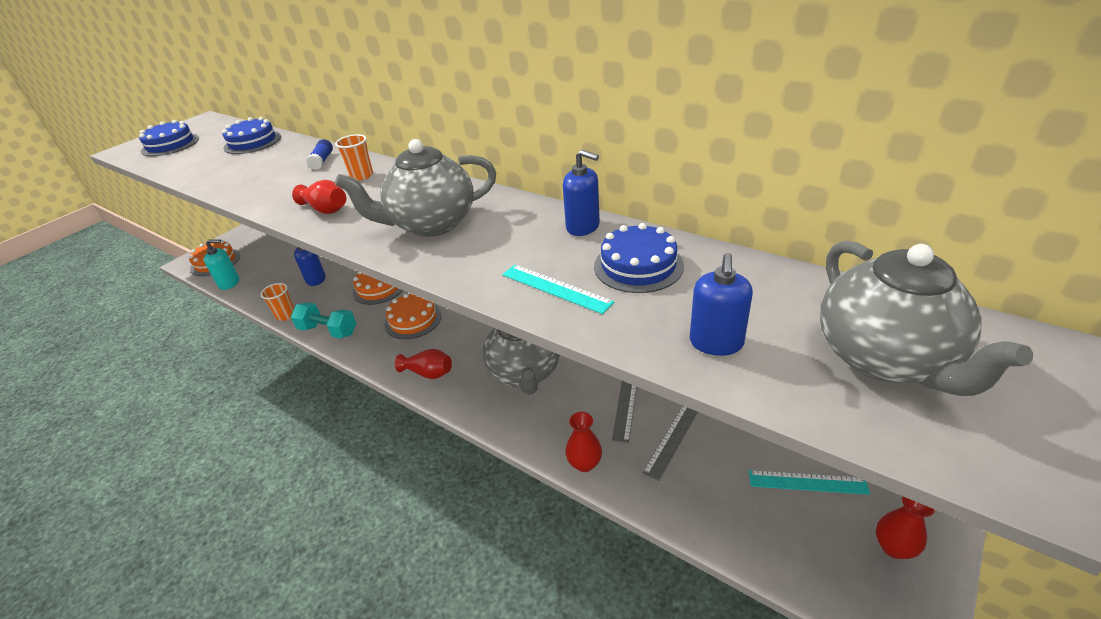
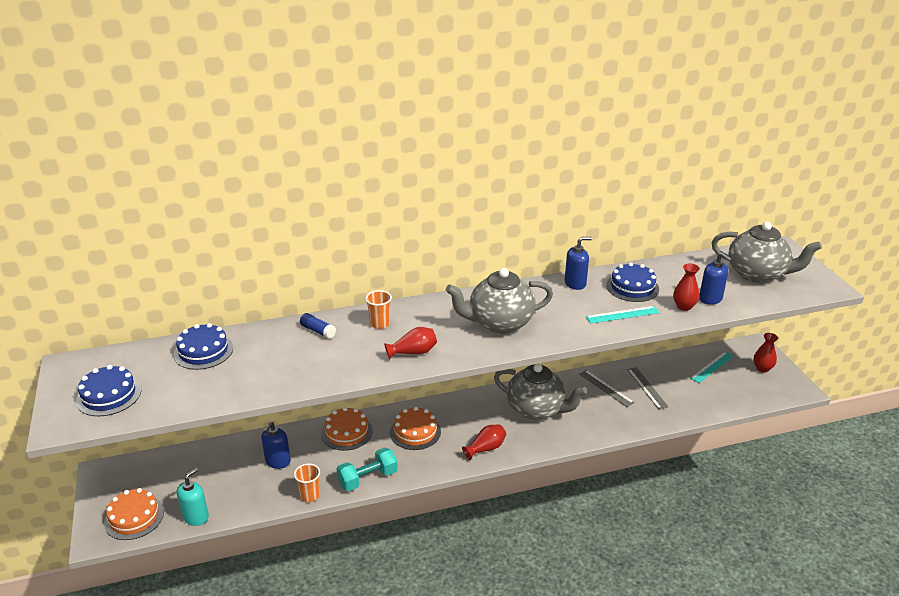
camera: 55 degrees left, 5 degrees down
(431, 224) = (499, 323): grey teapot -> grey teapot turned 60 degrees clockwise
(584, 463) = (632, 424): red vase -> red vase (684, 306)

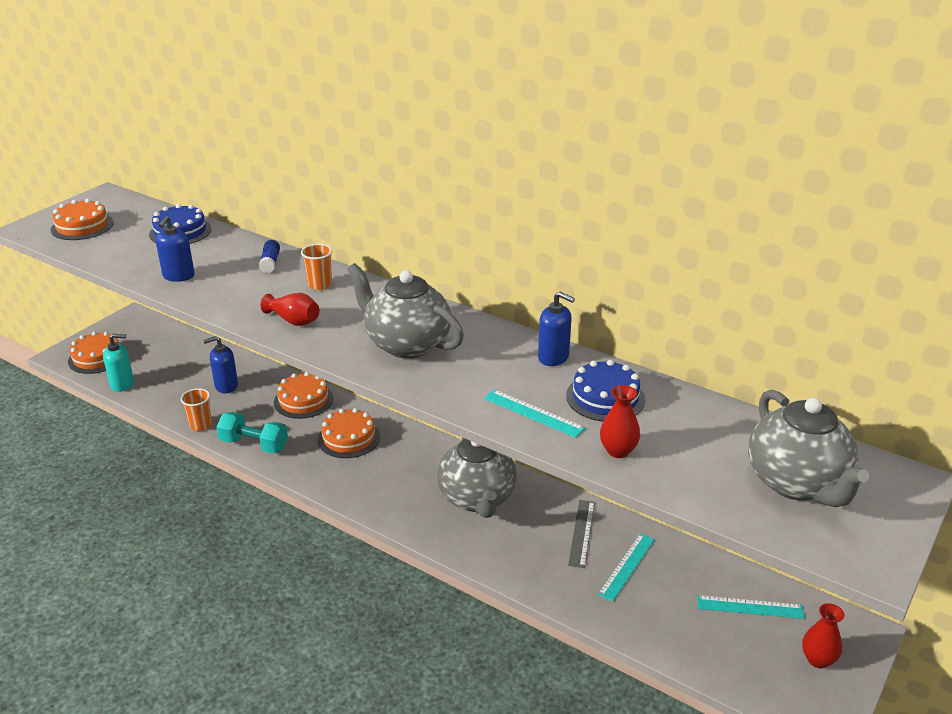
camera: 50 degrees right, 0 degrees up
(109, 395) = (82, 226): blue cake -> orange cake
(486, 448) = (374, 494): red vase -> none
(647, 388) = (627, 566): grey ruler -> turquoise ruler
(710, 299) = (669, 465): blue soap dispenser -> blue soap dispenser (178, 276)

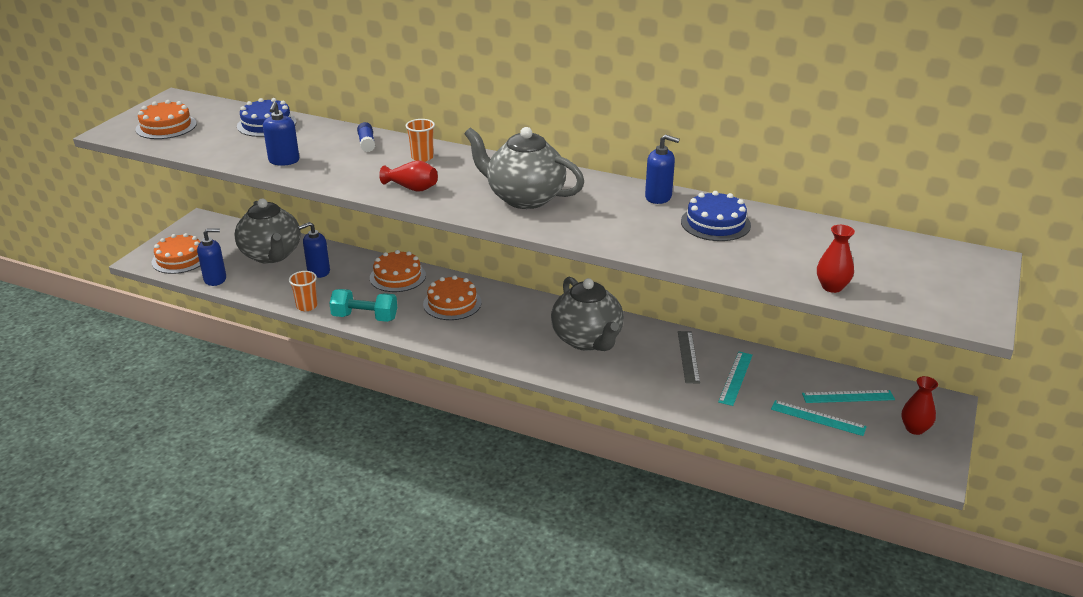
camera: 10 degrees left, 0 degrees up
(122, 384) = (215, 279): turquoise soap dispenser -> blue soap dispenser
(533, 413) = (659, 240): turquoise ruler -> turquoise ruler (818, 418)
(618, 451) = (742, 261): red vase -> red vase (832, 287)
(797, 483) = (897, 270): grey teapot -> grey teapot (271, 255)

